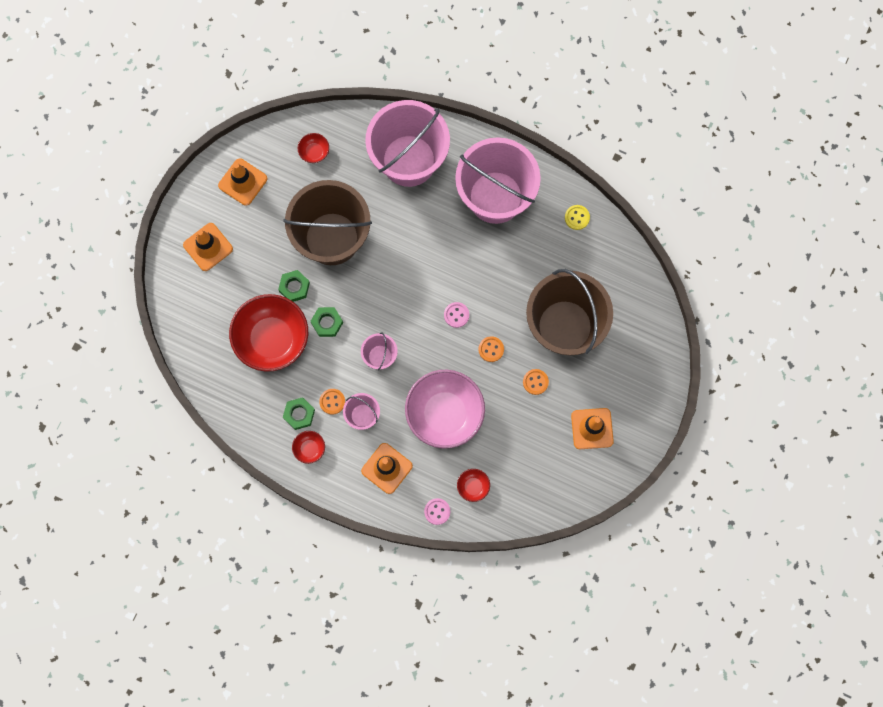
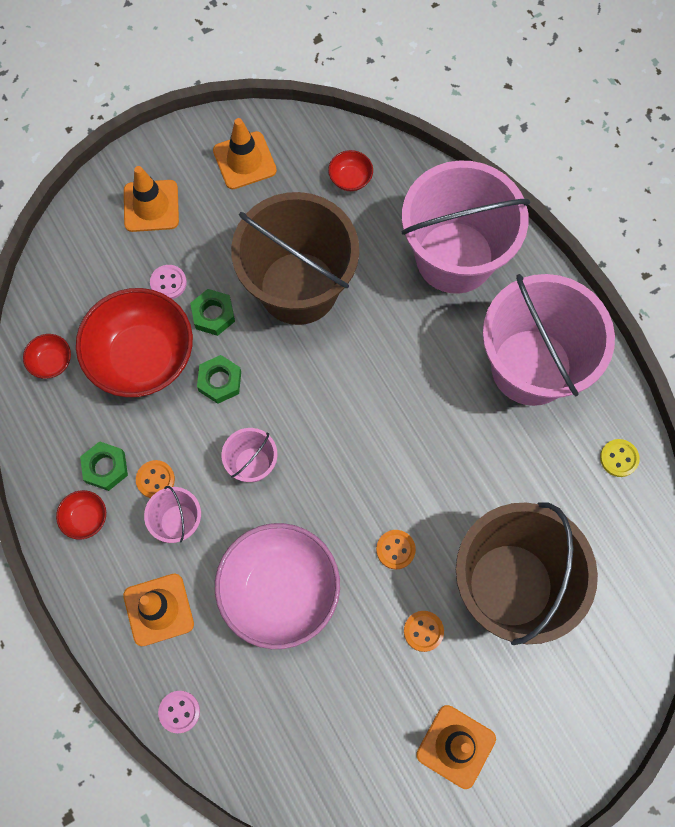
camera: 35 degrees right, 5 degrees down
(456, 315) = (382, 477): pink button -> pink button (168, 283)
(473, 486) = (248, 712): red bowl -> red bowl (51, 362)

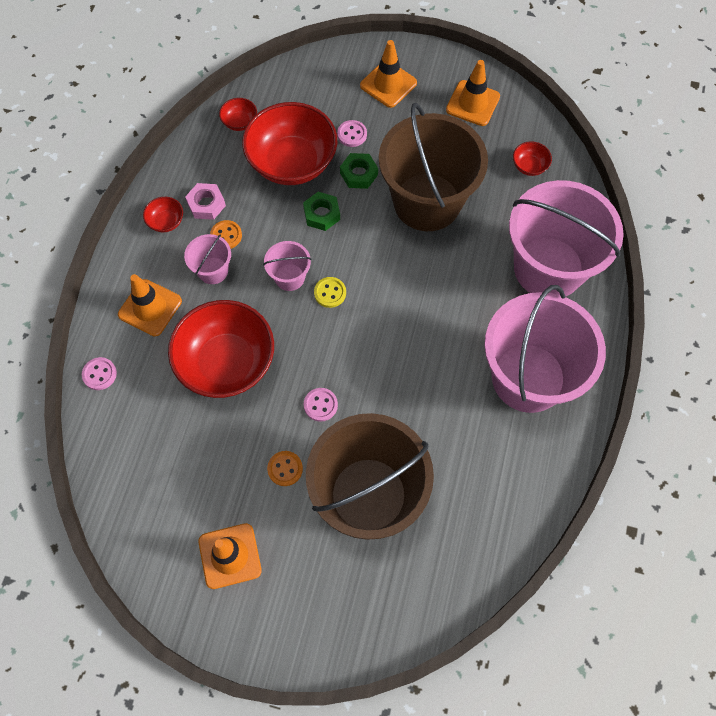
camera: 45 degrees right, 5 degrees down
(105, 468) = (206, 204): green nut -> pink nut
(280, 591) = (227, 363): pink bowl -> red bowl
(395, 549) = (320, 405): orange button -> pink button
(619, 458) = (527, 488): yellow button -> yellow button (330, 293)

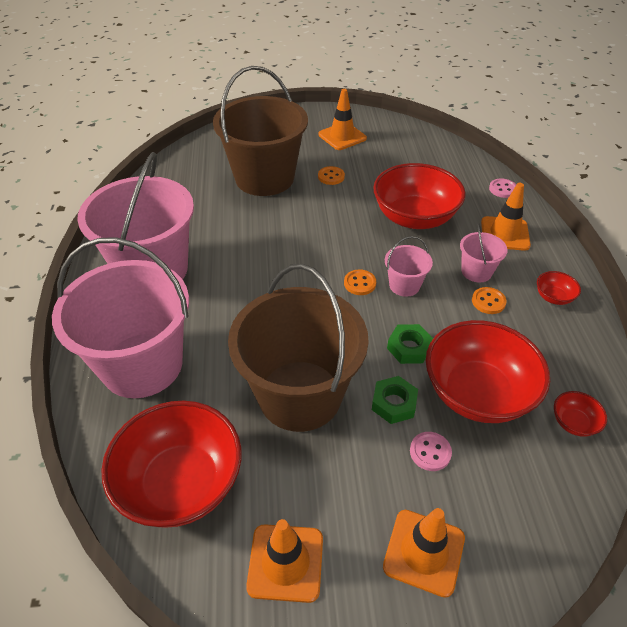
camera: 160 degrees right, 20 degrees down
(206, 204) = (530, 323): pink nut -> none
(320, 405) = (324, 212): pink button -> none
(330, 293) = (359, 283): yellow button -> orange button
(529, 166) = (181, 483): red bowl -> red bowl, size x2.40

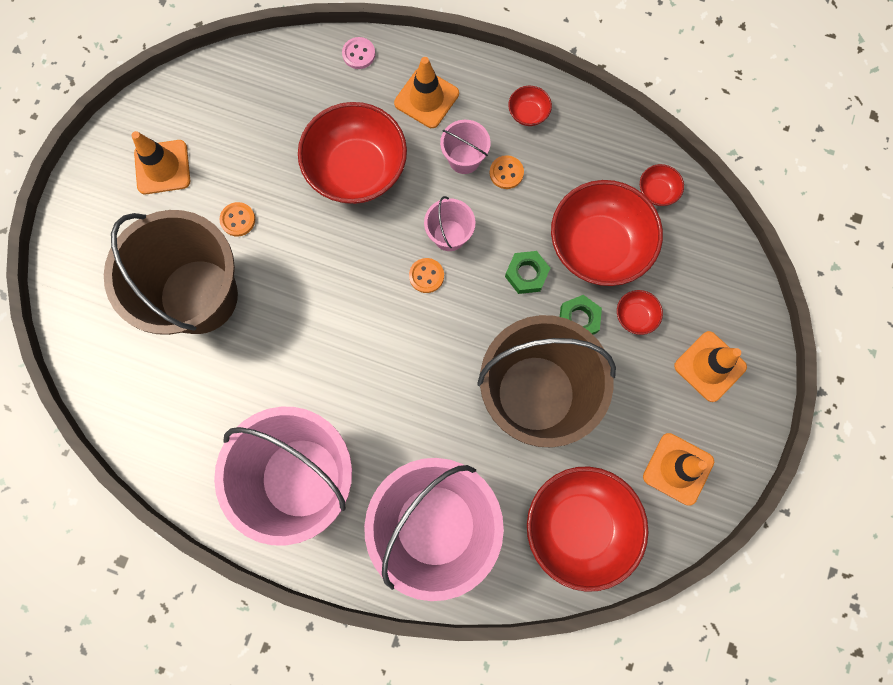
camera: 65 degrees left, 30 degrees up
(430, 452) = (635, 316): pink button -> red bowl

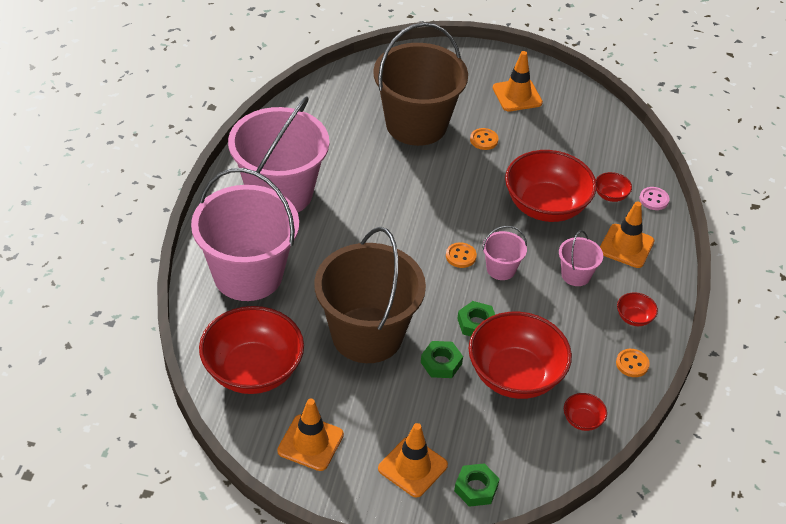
camera: 80 degrees right, 30 degrees down
(506, 173) = (570, 305): orange button -> orange button (632, 364)
(635, 316) = (452, 406): red bowl -> red bowl (610, 195)
(735, 308) = (476, 488): none -> green nut

